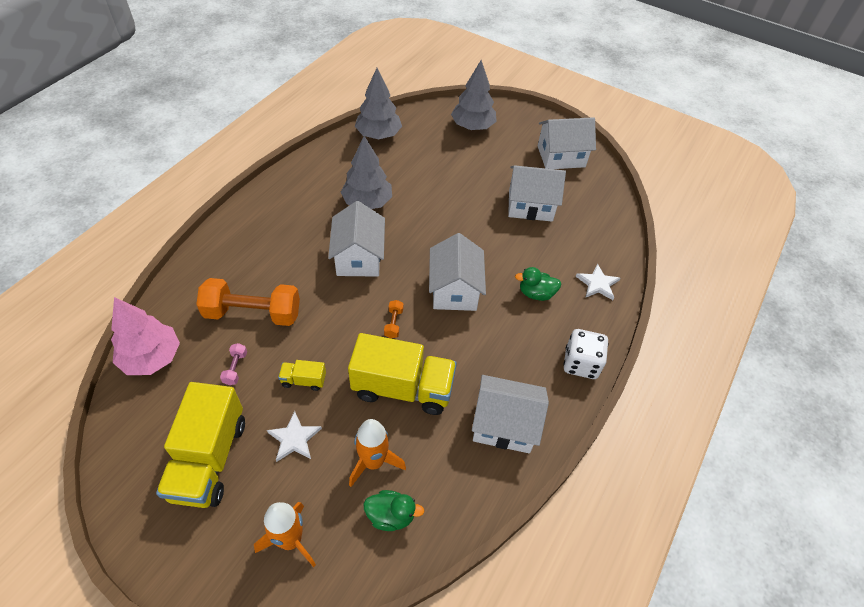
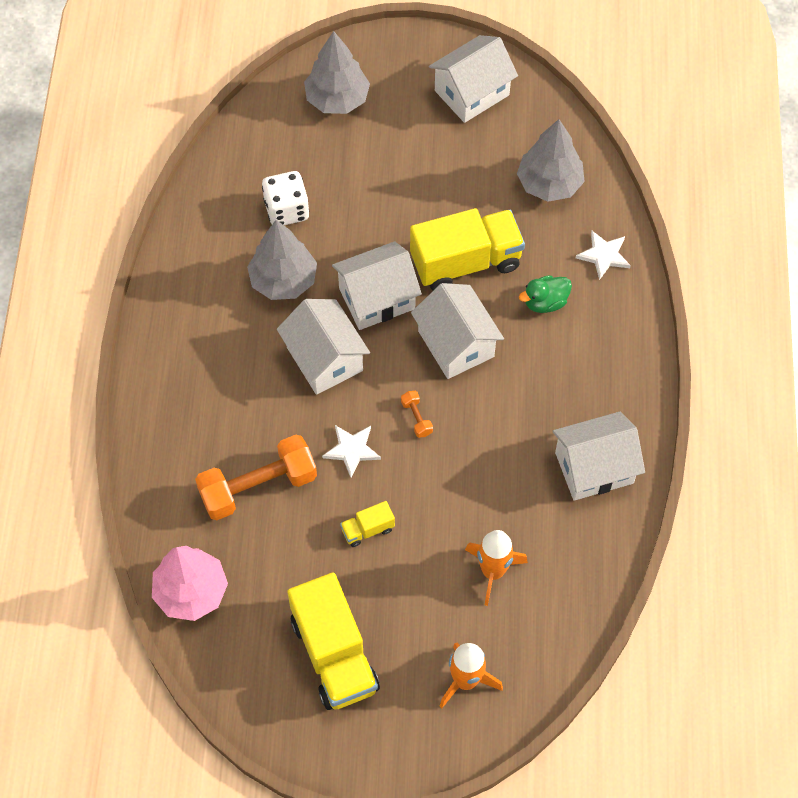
camera: 25 degrees left, 10 degrees up
(235, 368) = (288, 555): pink dumbbell -> none
(294, 438) = (401, 591): white star -> white star (352, 450)
(378, 135) = (228, 173): grey tree -> grey tree (549, 184)
(391, 515) = (541, 610): green duck -> none
(403, 388) = (472, 483): yellow truck -> yellow truck (465, 262)
(530, 205) = (475, 186): white house -> white house (377, 298)
(581, 363) = (633, 361): white dice -> white dice (286, 210)

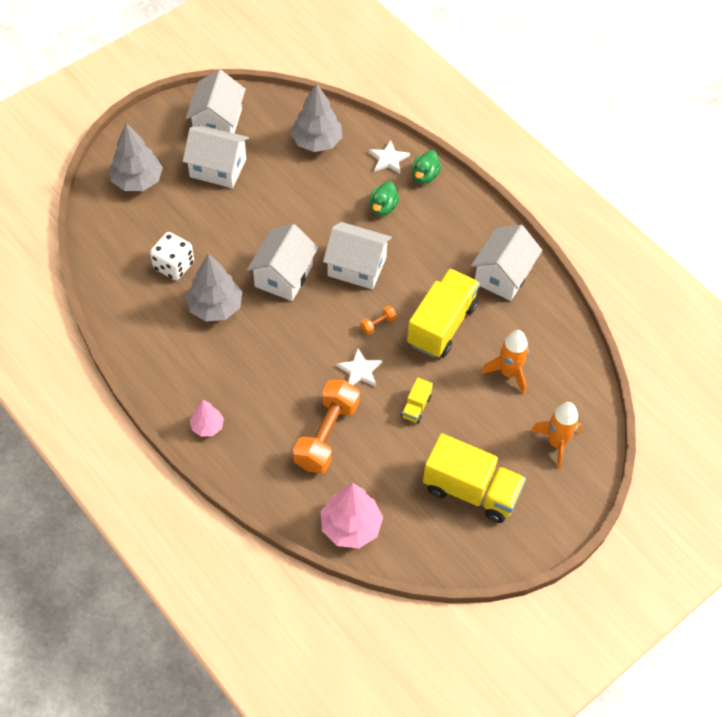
camera: 45 degrees left, 5 degrees down
(163, 390) = (207, 426): none -> pink tree
(324, 359) = (289, 332): white house -> white house (218, 168)
(416, 418) = (378, 324): orange dumbbell -> orange dumbbell turned 60 degrees counterclockwise
(465, 262) = (314, 218): yellow truck -> yellow truck (441, 325)
(623, 301) = (424, 176): none -> green duck

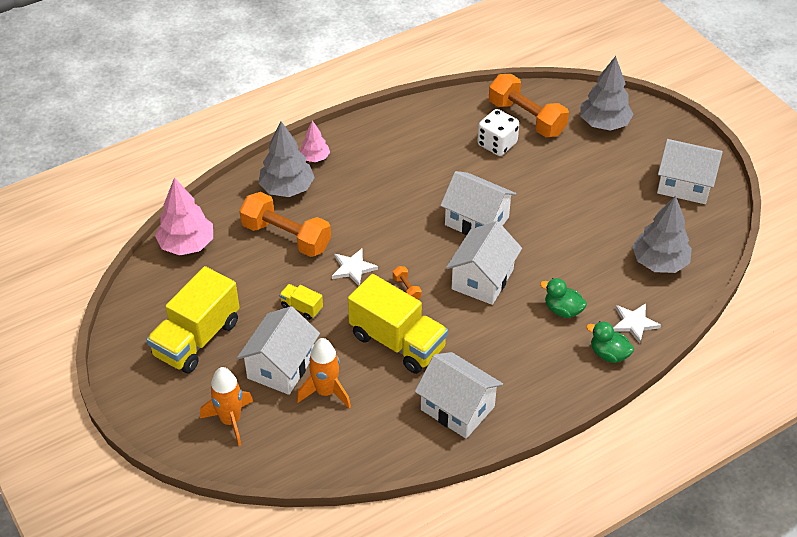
camera: 100 degrees right, 10 degrees down
(132, 243) = (526, 118): none -> orange dumbbell
(215, 307) = (444, 170): grey tree -> grey tree (287, 188)
(218, 168) = (621, 181): white house -> white house (281, 366)

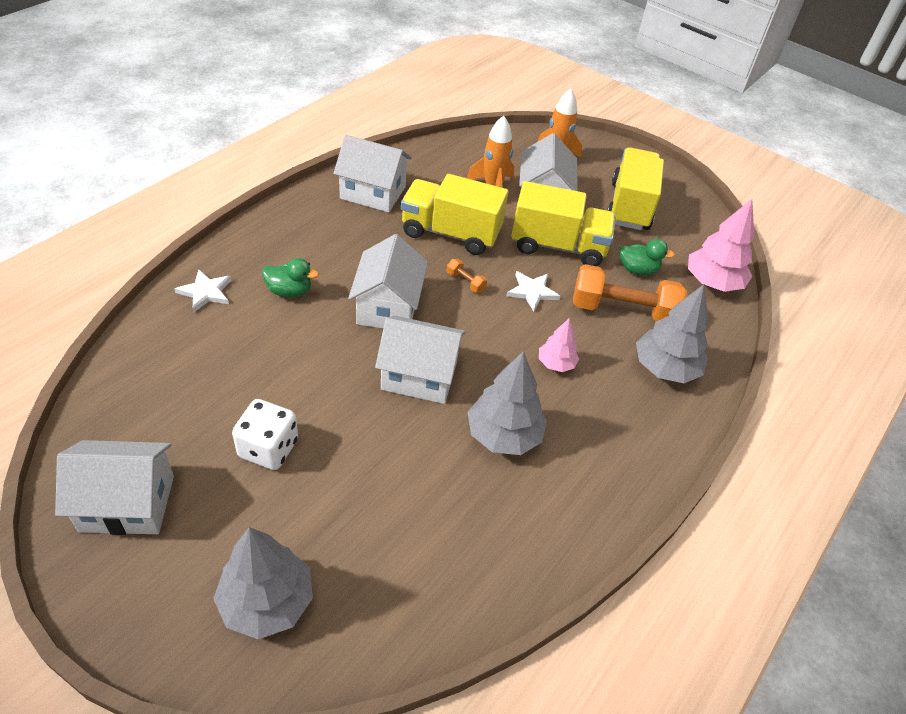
camera: 155 degrees right, 0 degrees up
(301, 307) = (558, 246): yellow truck -> yellow truck, size x2.25
(314, 158) = (665, 420): pink tree -> pink tree (556, 364)
(497, 144) = (433, 507): white dice -> white dice (268, 448)
(526, 118) = (402, 577): orange dumbbell -> none
(608, 354) = (233, 258): green duck -> green duck (637, 270)
(659, 262) = (173, 369): grey tree -> grey tree (503, 435)

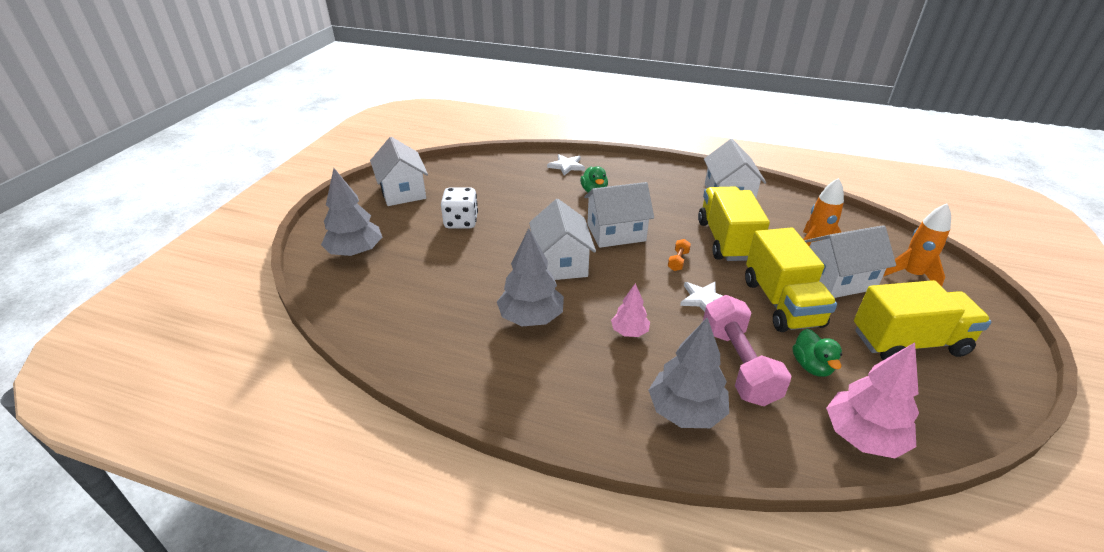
camera: 75 degrees right, 10 degrees down
(622, 311) = (738, 364): orange dumbbell -> pink dumbbell

